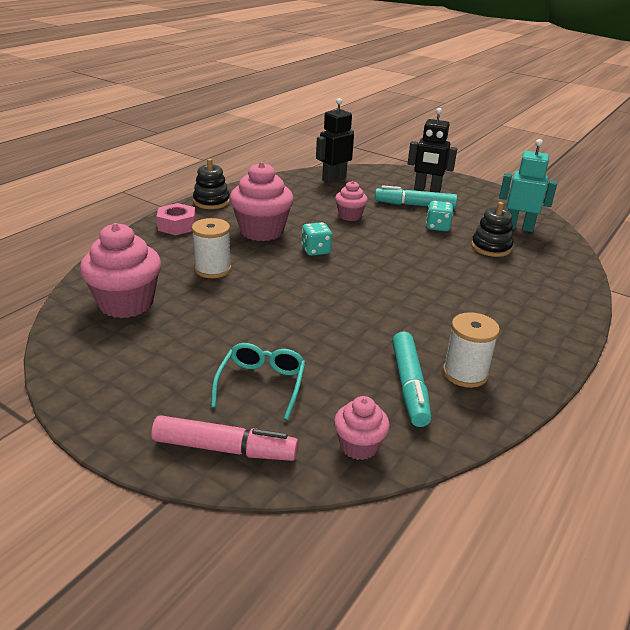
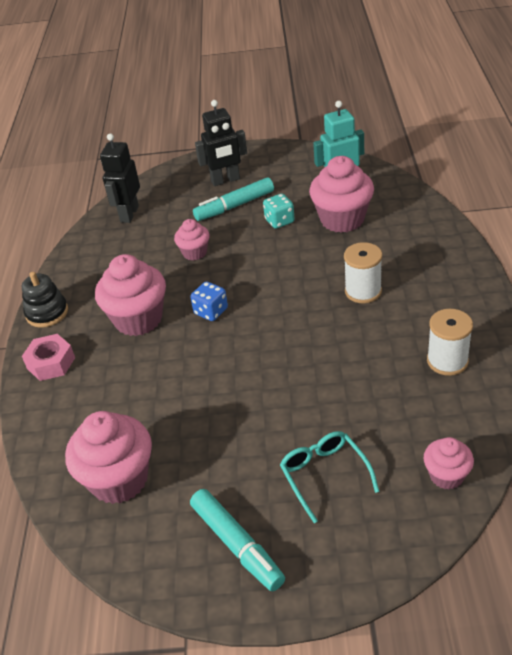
camera: 30 degrees left, 10 degrees up
(213, 269) = (148, 391): white spool -> white spool (363, 291)
(225, 449) = (364, 549): pink marker -> none
(316, 250) = (211, 311): turquoise dice -> blue dice
(409, 385) = (423, 399): turquoise marker -> turquoise marker (237, 545)
(491, 247) = (342, 219): black stacking toy -> pink cupcake

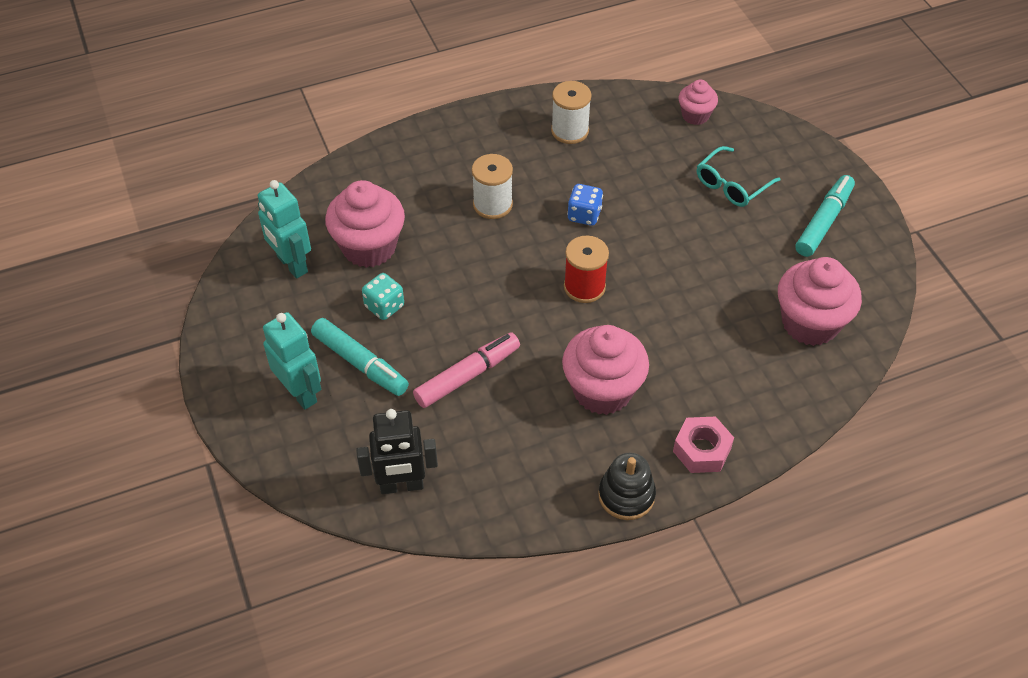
camera: 115 degrees left, 10 degrees up
(194, 253) = (467, 375): pink cupcake -> pink marker
(211, 311) = (566, 325): blue dice -> blue dice (584, 215)
(225, 180) = (300, 392): black robot -> turquoise robot
(244, 330) = (584, 287): none -> red spool

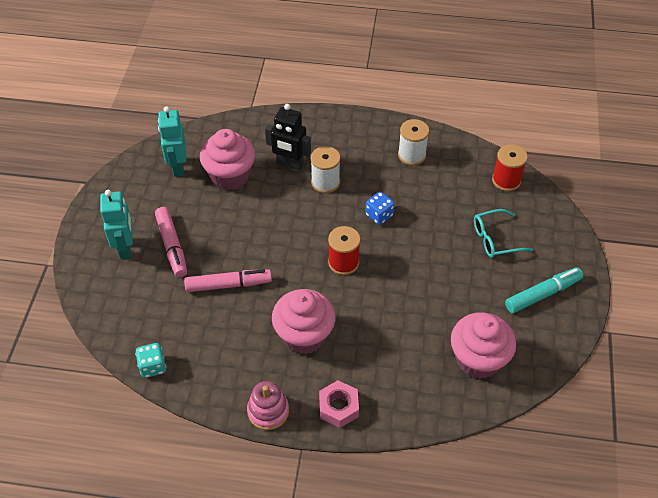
camera: 30 degrees right, 0 degrees up
(360, 363) = (172, 246): turquoise marker -> pink marker
(384, 306) = (212, 217): turquoise dice -> turquoise dice (153, 366)
(401, 486) = (140, 333): black robot -> black robot (290, 164)
(626, 495) = (268, 411): black stacking toy -> pink stacking toy
(695, 115) = (506, 180): pink cupcake -> red spool

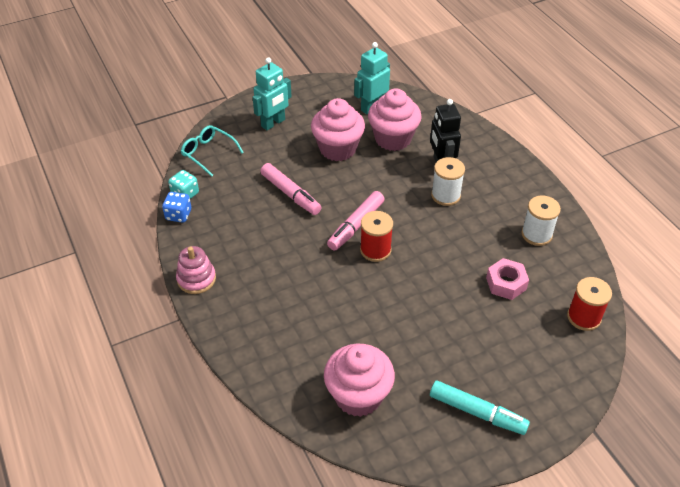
camera: 55 degrees right, 5 degrees down
(172, 246) = (297, 145): pink marker -> pink marker (356, 225)
(304, 336) = (282, 263): pink cupcake -> pink cupcake (338, 149)
(338, 407) = (232, 321): pink nut -> pink nut (506, 283)
(379, 215) = (447, 247): blue dice -> blue dice (178, 215)
(495, 239) = (505, 343): turquoise glasses -> turquoise glasses (208, 153)

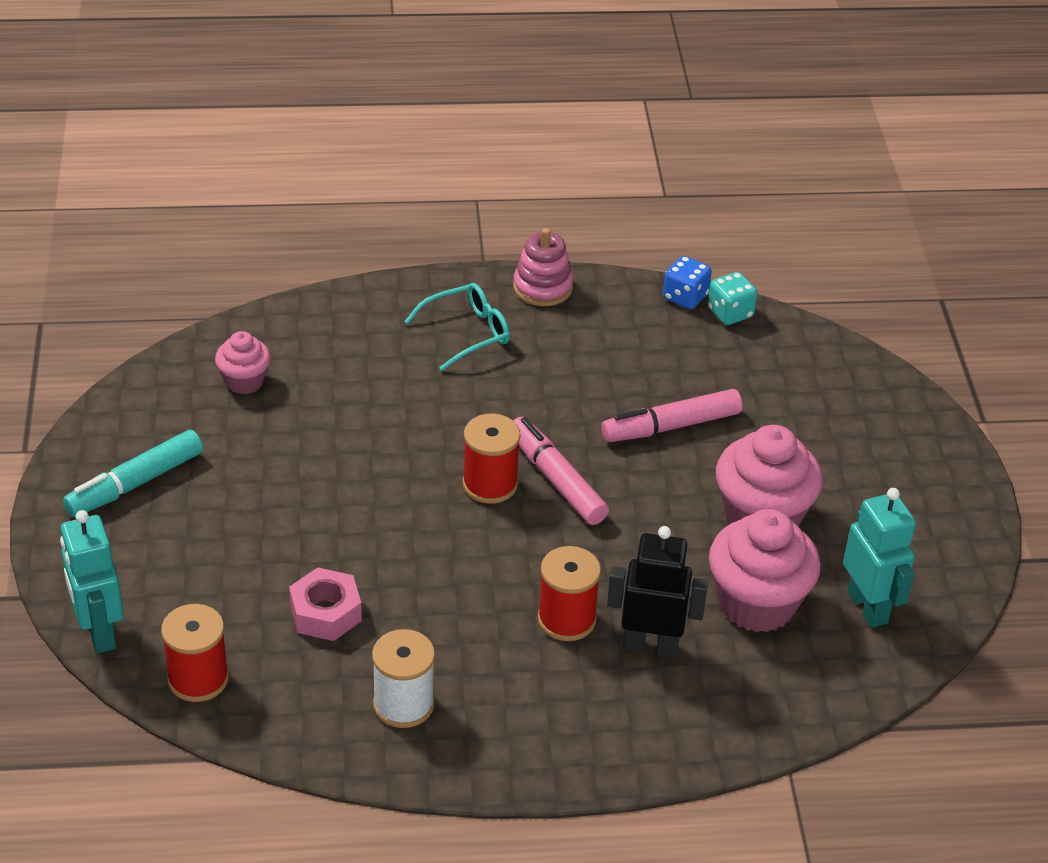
camera: 110 degrees right, 5 degrees down
(208, 153) = (821, 359): turquoise glasses -> turquoise glasses (467, 333)
(273, 123) = (872, 456): turquoise robot -> turquoise robot (99, 632)
(358, 396) = (244, 381): pink cupcake -> pink cupcake, size x0.55
(445, 195) = (566, 619): white spool -> red spool

